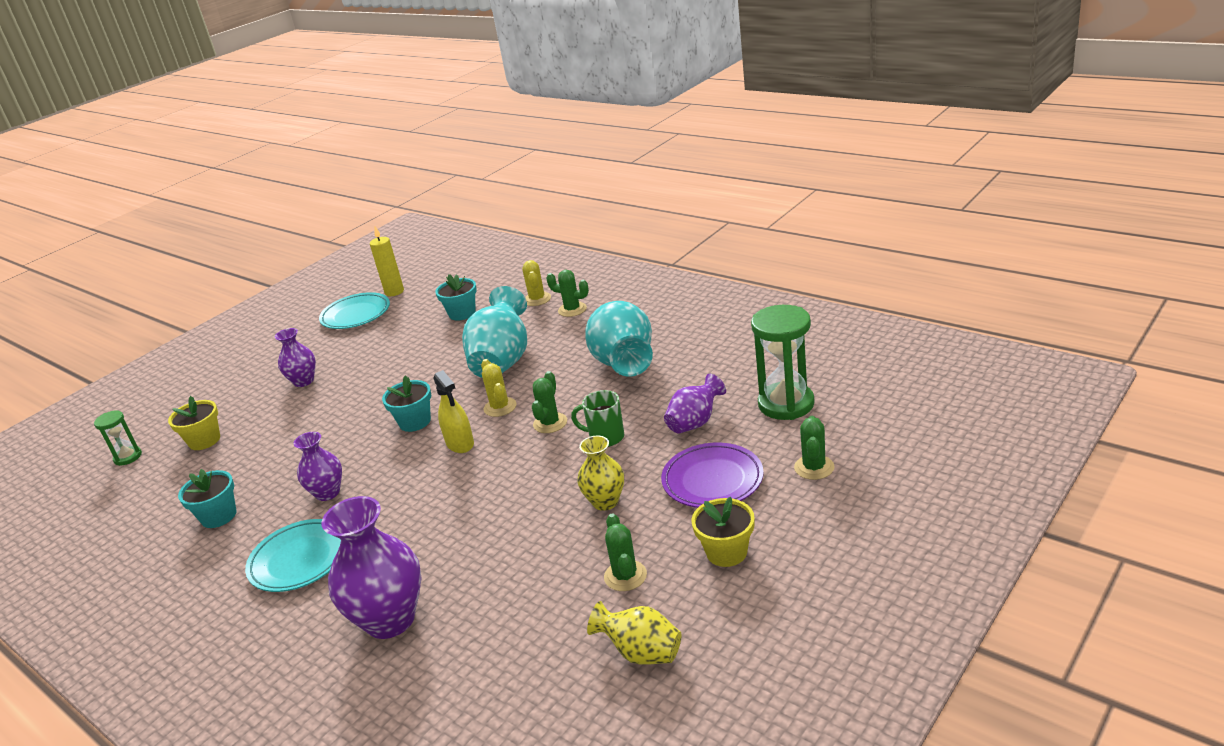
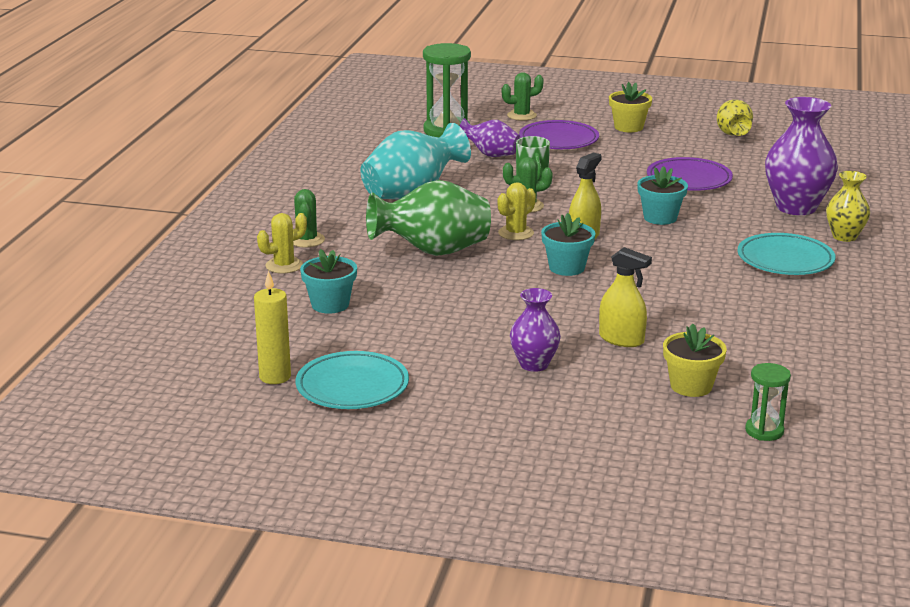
camera: 120 degrees left, 5 degrees down
(219, 516) = (782, 320): turquoise flower pot -> turquoise flower pot (660, 218)
(289, 424) = (621, 339): none -> yellow spray bottle
(328, 493) = (701, 276): purple vase -> none
(502, 361) = (433, 252): turquoise vase -> green vase
(528, 554) = (689, 179): none -> purple plate
(605, 502) = (611, 167): yellow vase -> yellow vase (844, 236)
(625, 576) = (678, 149): green cactus -> none

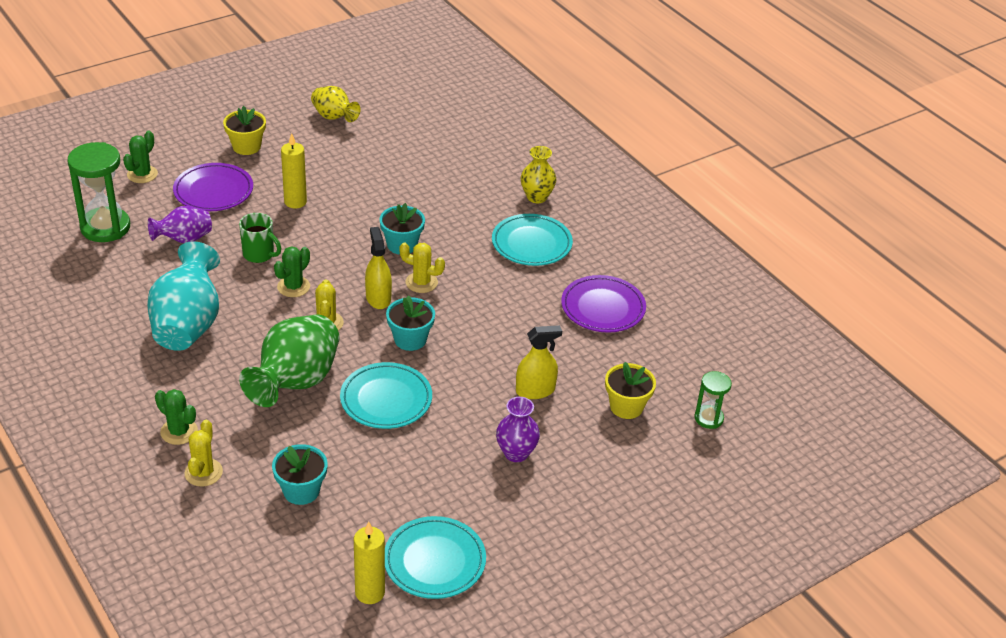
camera: 50 degrees left, 15 degrees up
(484, 289) = (386, 400): none -> turquoise plate
(613, 166) = (295, 202): none -> yellow candle
(637, 243) = (421, 282): none -> yellow cactus
(689, 179) = (367, 189): purple plate -> purple plate (603, 308)
(796, 207) = (473, 182): purple vase -> none

